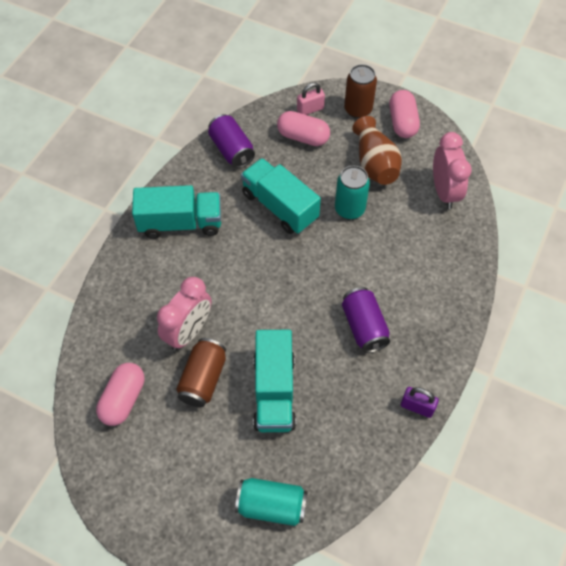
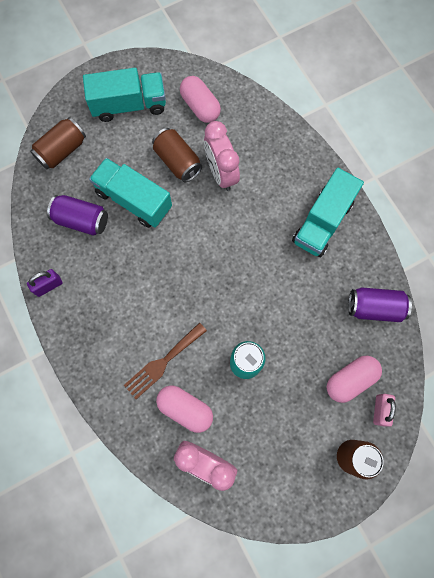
camera: 125 degrees right, 15 degrees up
(271, 506) = (62, 151): turquoise can -> brown can
(280, 206) = (287, 308): turquoise truck -> turquoise truck (129, 105)
(364, 327) = (134, 295): purple can -> purple can (81, 220)
(375, 163) = (278, 422): brown vase -> none
(400, 267) = (163, 362): none -> brown fork
(402, 122) = (308, 488): pink capsule -> pink capsule (185, 409)

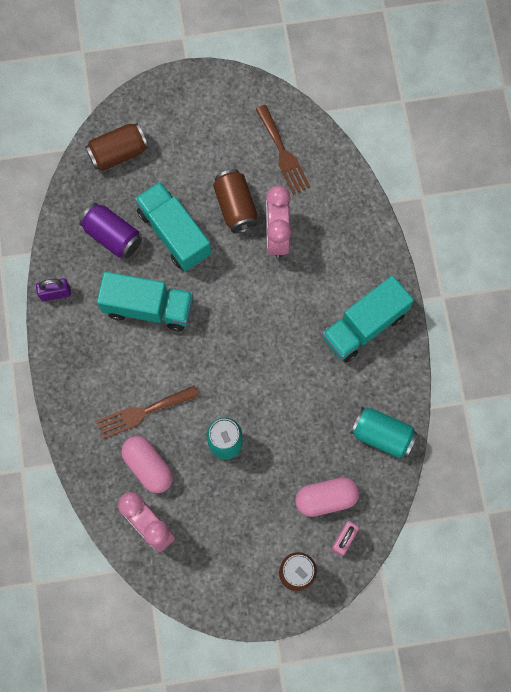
camera: 20 degrees right, 0 degrees up
(129, 105) = (207, 126): turquoise truck -> turquoise truck (148, 307)
(200, 106) = (283, 153): pink capsule -> brown fork
(374, 308) = (382, 435): purple can -> turquoise can

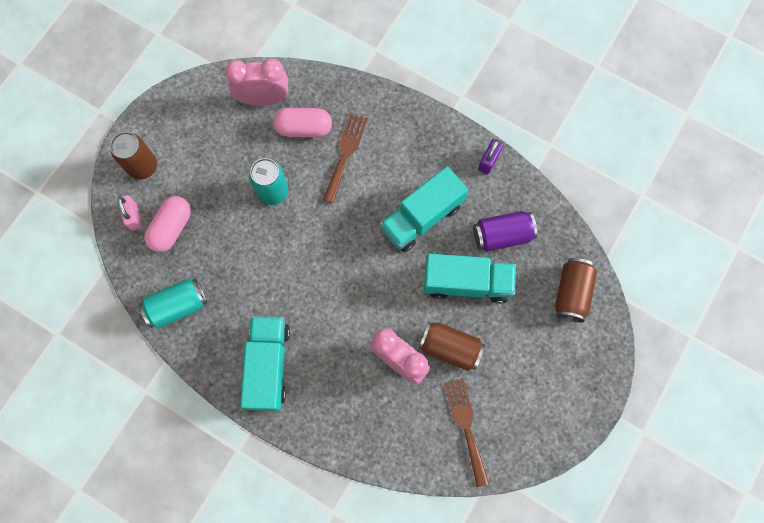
camera: 130 degrees right, 0 degrees up
(283, 153) = (466, 426): brown fork -> brown fork turned 60 degrees clockwise

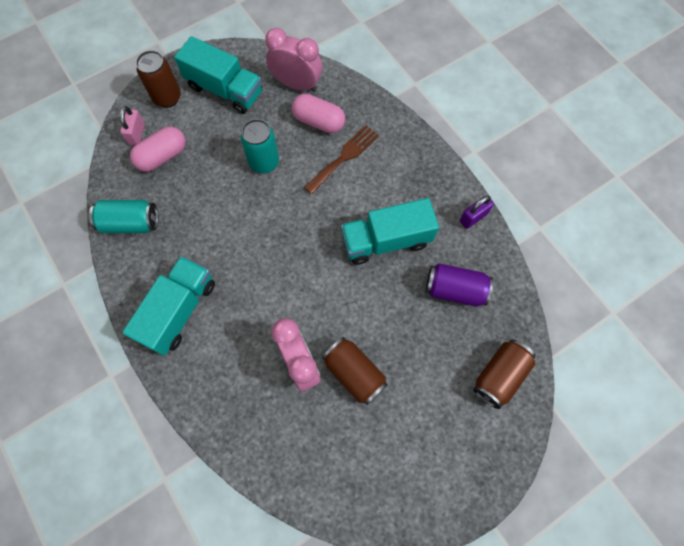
camera: 25 degrees right, 5 degrees down
(466, 283) = (399, 319): turquoise truck -> turquoise truck (225, 90)
(466, 426) = (333, 457): brown fork -> none

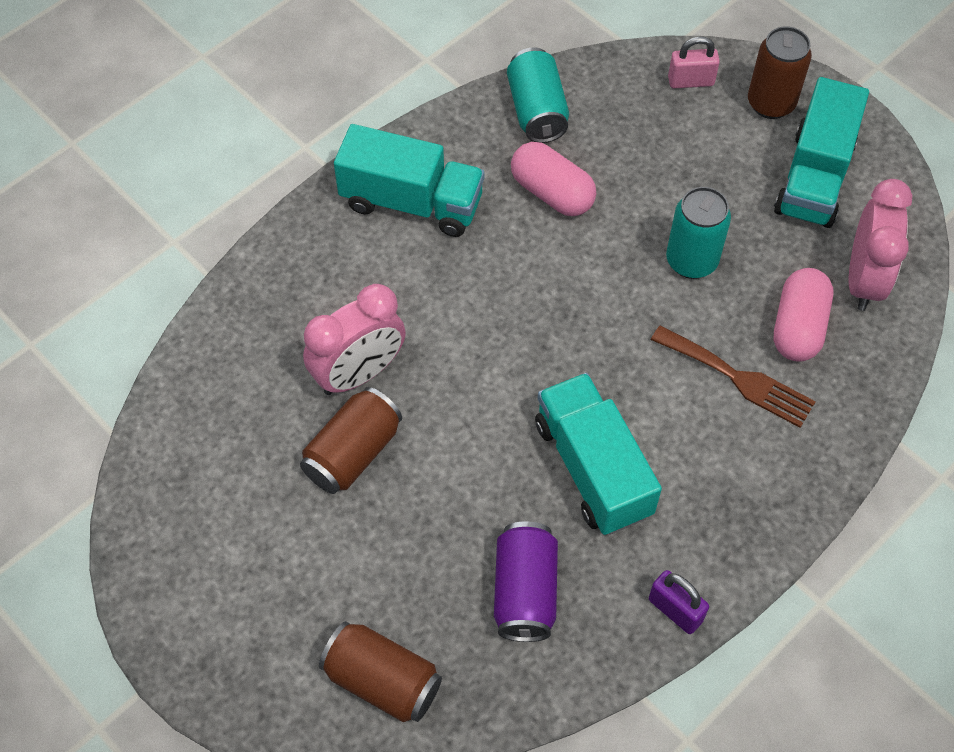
camera: 80 degrees right, 10 degrees down
(162, 156) = (661, 123): pink capsule -> pink capsule (552, 193)

